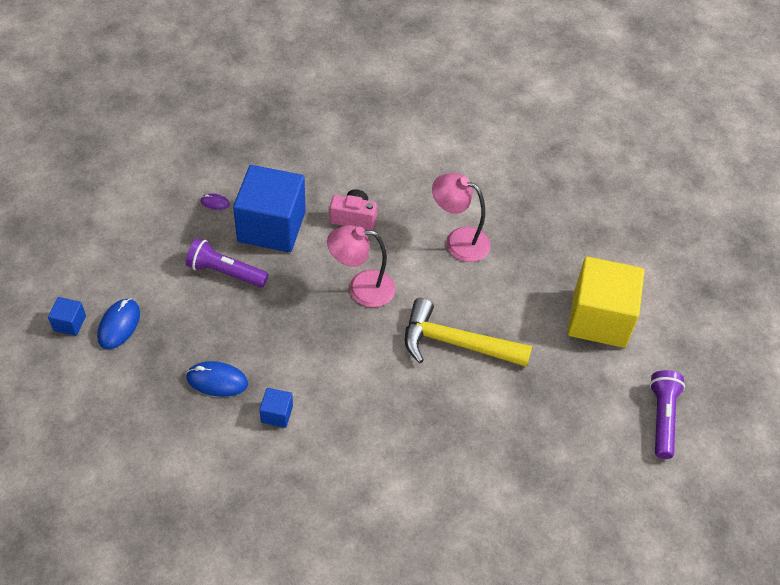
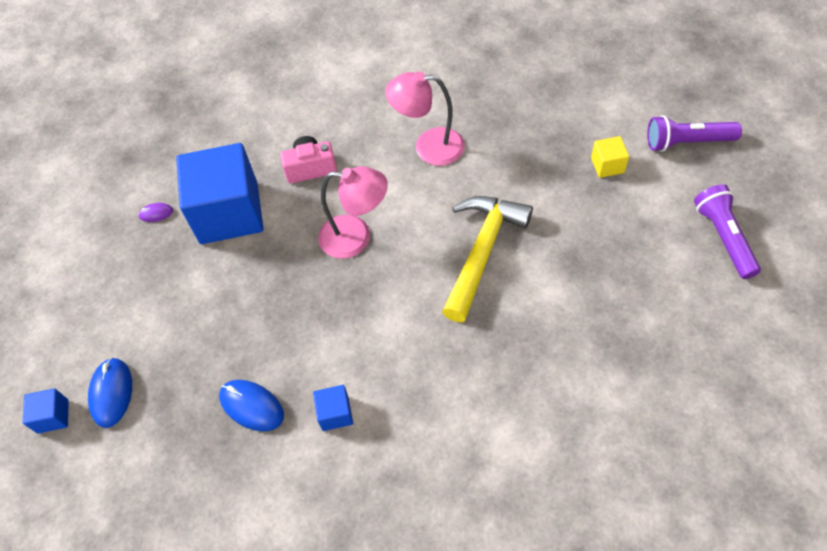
camera: 15 degrees left, 5 degrees up
(217, 381) = (251, 406): blue mouse -> blue mouse turned 45 degrees clockwise
(225, 272) = (203, 282): purple flashlight -> purple flashlight (687, 142)
(361, 288) = (356, 237): pink lamp -> pink lamp turned 150 degrees counterclockwise
(456, 343) = (482, 252): yellow hammer -> yellow hammer turned 120 degrees clockwise
(599, 319) = (607, 165): yellow cube -> yellow cube, size x0.42

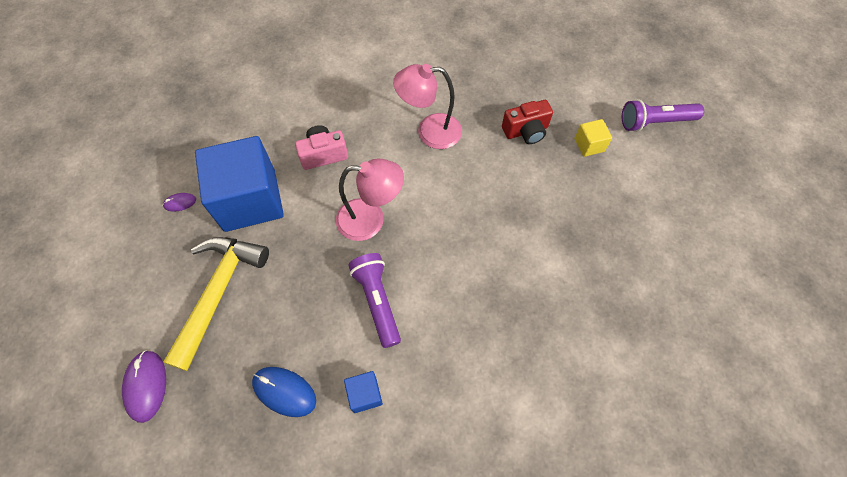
camera: 10 degrees left, 5 degrees up
(53, 416) = (88, 413): blue cube -> none
(111, 393) = (146, 386): blue mouse -> purple mouse
(482, 252) = (487, 229): yellow hammer -> yellow hammer (218, 293)
(536, 149) = (526, 131): none -> red camera
(723, 237) = (696, 208): purple flashlight -> purple flashlight (377, 301)

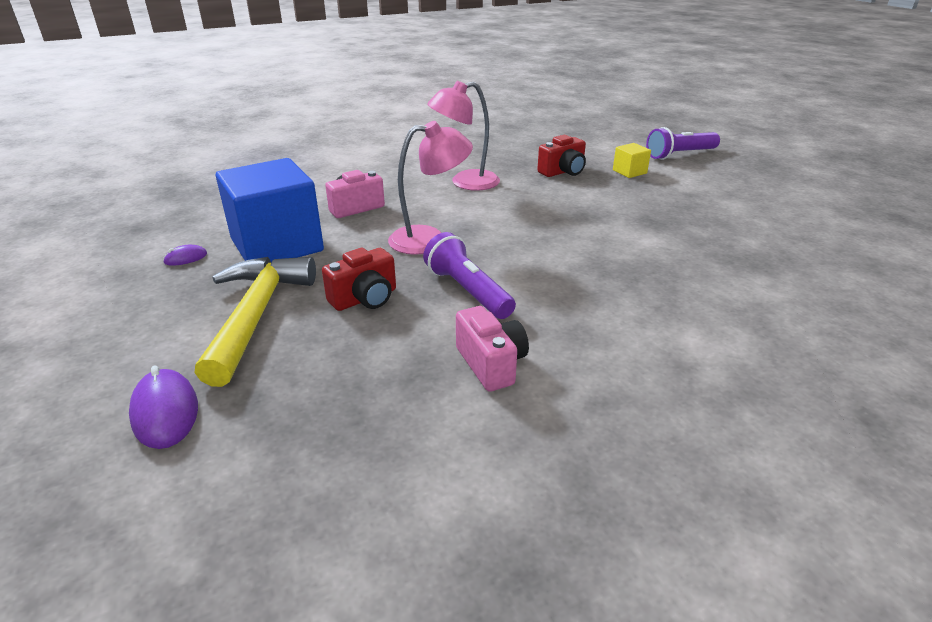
camera: 15 degrees left, 30 degrees down
(284, 392) = (379, 381): blue mouse -> none
(299, 291) = (365, 299): none -> red camera
(365, 394) = (491, 364): blue cube -> pink camera

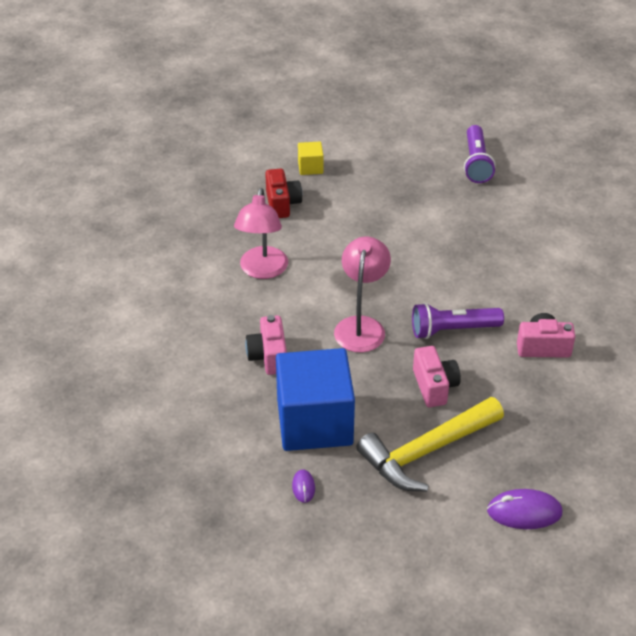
camera: 65 degrees left, 10 degrees up
(256, 315) = (426, 451): yellow hammer -> yellow hammer turned 60 degrees counterclockwise
(365, 299) = (434, 386): red camera -> pink camera
(679, 155) = (296, 124): purple flashlight -> purple flashlight (476, 163)

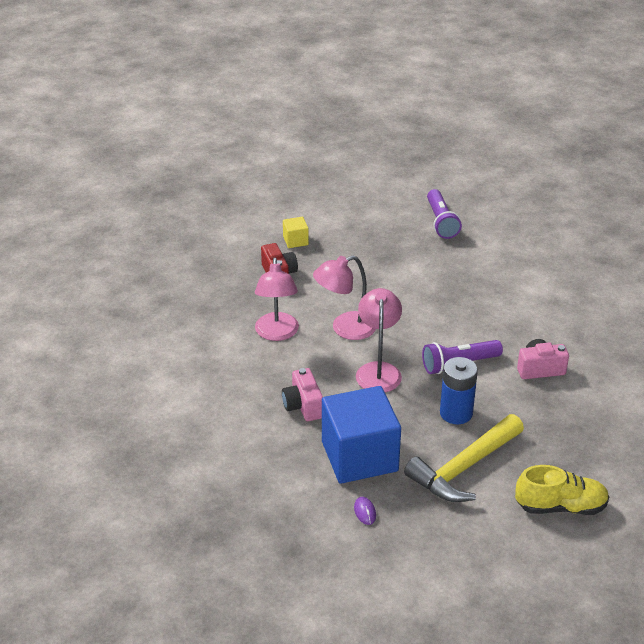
camera: 10 degrees left, 5 degrees down
(337, 274) = (345, 329): none -> pink lamp
(434, 386) = (456, 413): pink camera -> blue battery
(524, 512) = (560, 506): purple mouse -> yellow shoe

